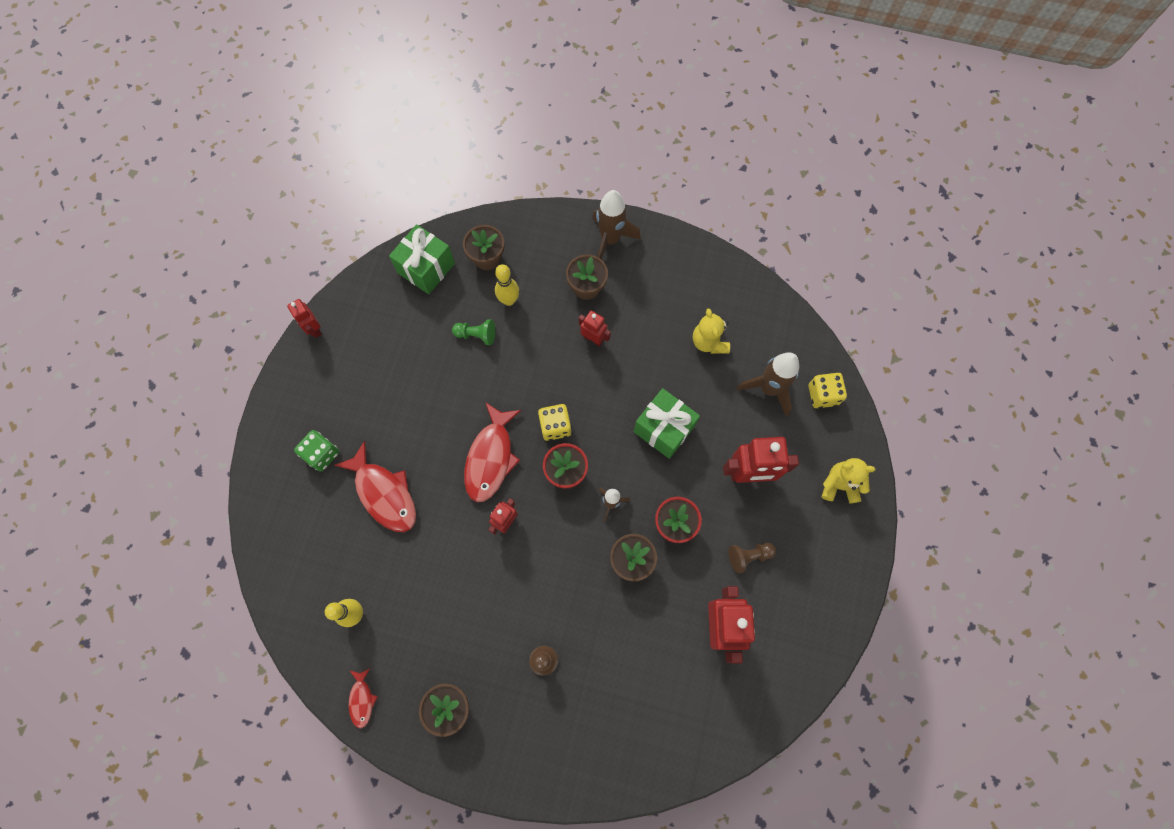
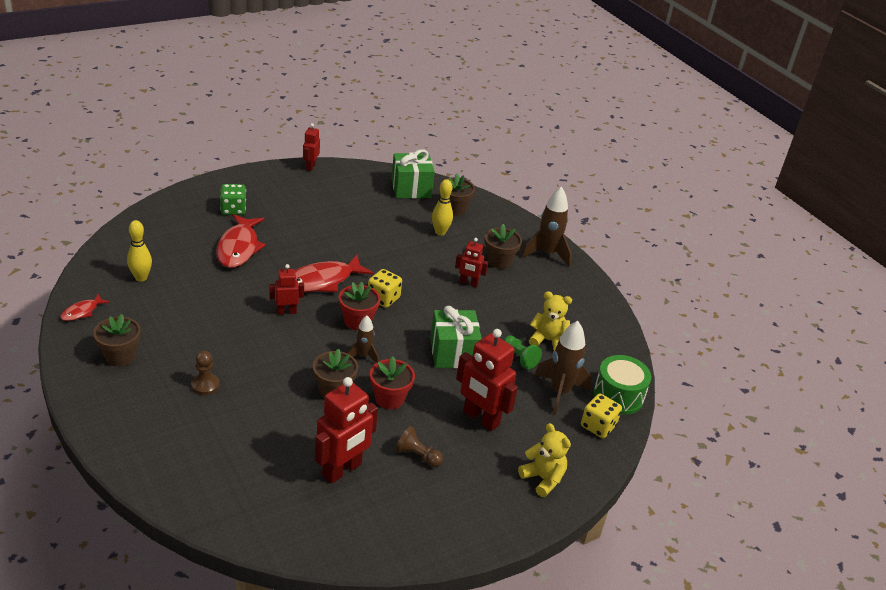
camera: 40 degrees right, 35 degrees down
(476, 335) = (397, 231): green pawn -> green pawn (519, 358)
(593, 339) = (468, 283): red robot -> red robot turned 120 degrees clockwise
(709, 342) = (547, 340): yellow teddy bear -> yellow teddy bear turned 75 degrees clockwise
(806, 349) = (618, 396): none -> green drum

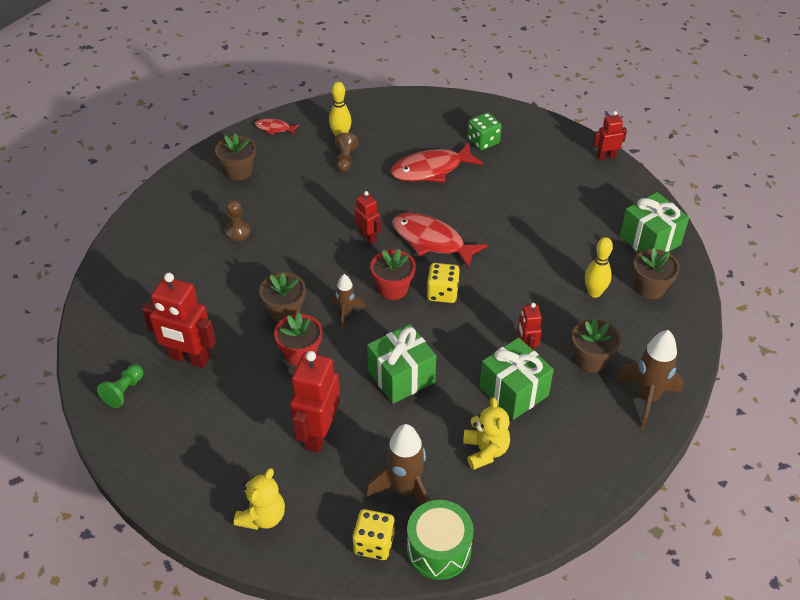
camera: 70 degrees right, 10 degrees up
(417, 456) = (237, 403): brown pawn -> brown pawn (345, 159)
(504, 305) = (513, 391): none -> green gift
(519, 358) = (436, 435): green pawn -> green pawn (124, 391)

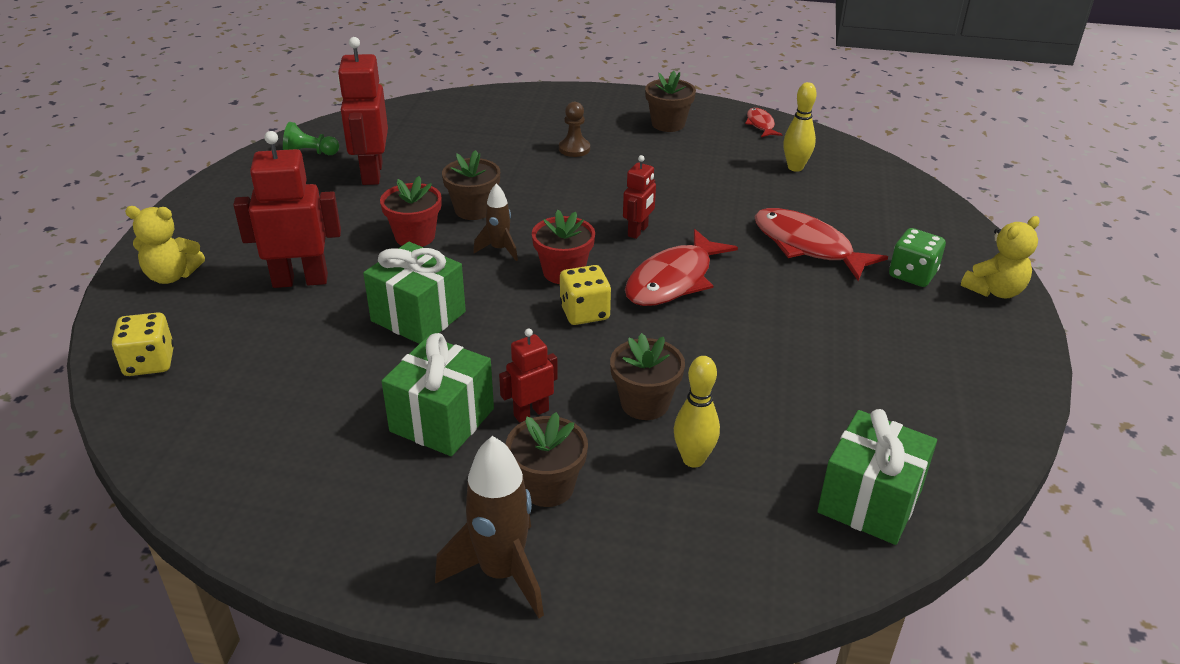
camera: 65 degrees right, 10 degrees down
(345, 159) = (758, 181): brown pawn -> none
(405, 489) = (237, 365): brown rocket -> none
(431, 241) = (673, 280): red fish -> red fish turned 150 degrees counterclockwise
(439, 549) = (150, 417): green drum -> none
(485, 451) = (324, 418): yellow teddy bear -> yellow teddy bear (994, 290)
(606, 157) = (1020, 403): red robot -> none
(650, 288) = (755, 525): brown flower pot -> brown flower pot (645, 403)

